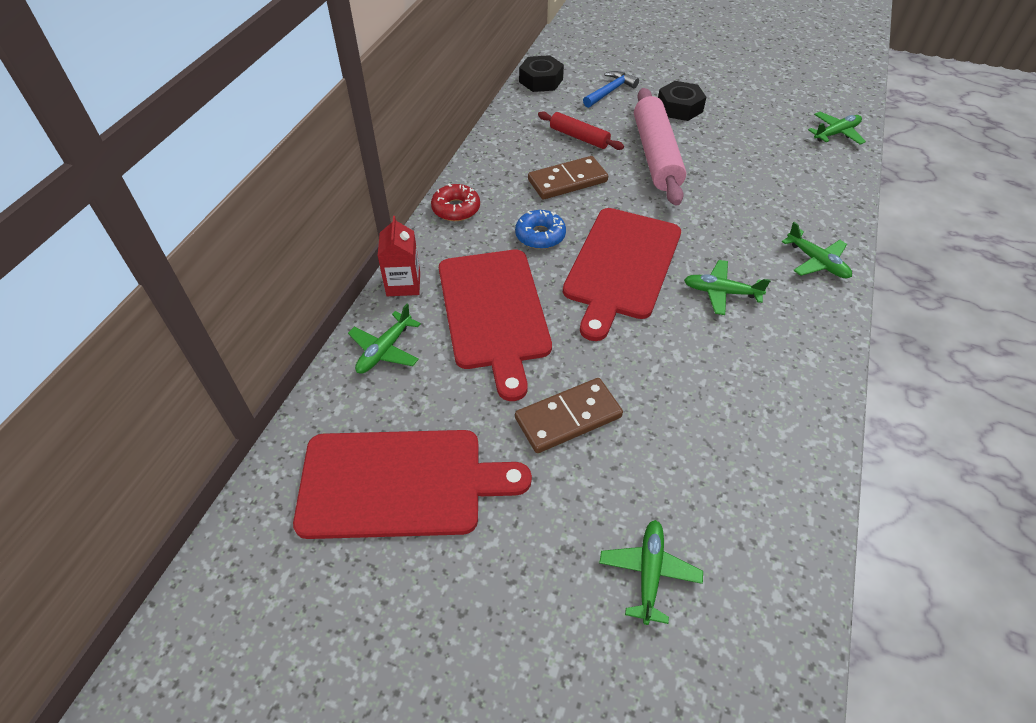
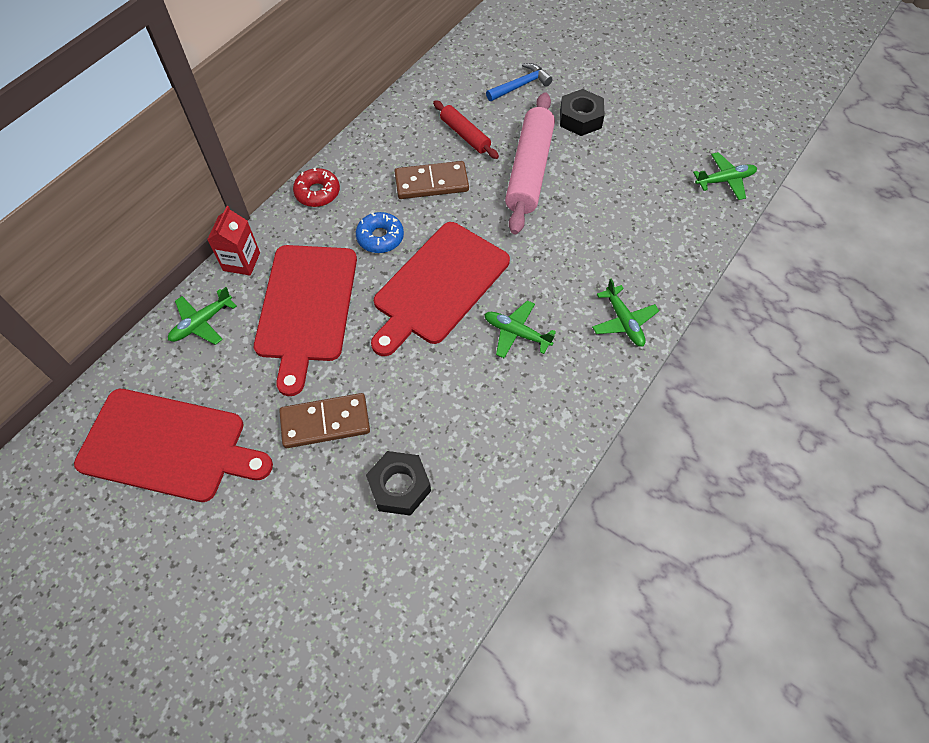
camera: 15 degrees right, 10 degrees up
(541, 80) = (458, 60): black nut -> black nut (399, 486)
(649, 572) = (328, 572): green plane -> none

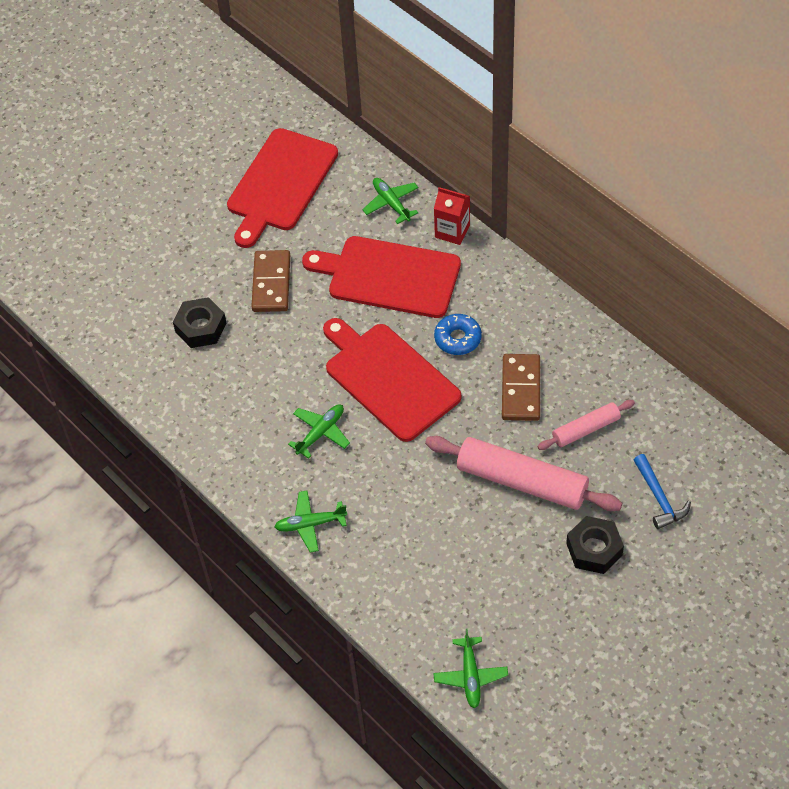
camera: 105 degrees right, 5 degrees down
(317, 192) = (526, 292): red donut -> none
(465, 135) = (585, 429): red rolling pin -> pink rolling pin

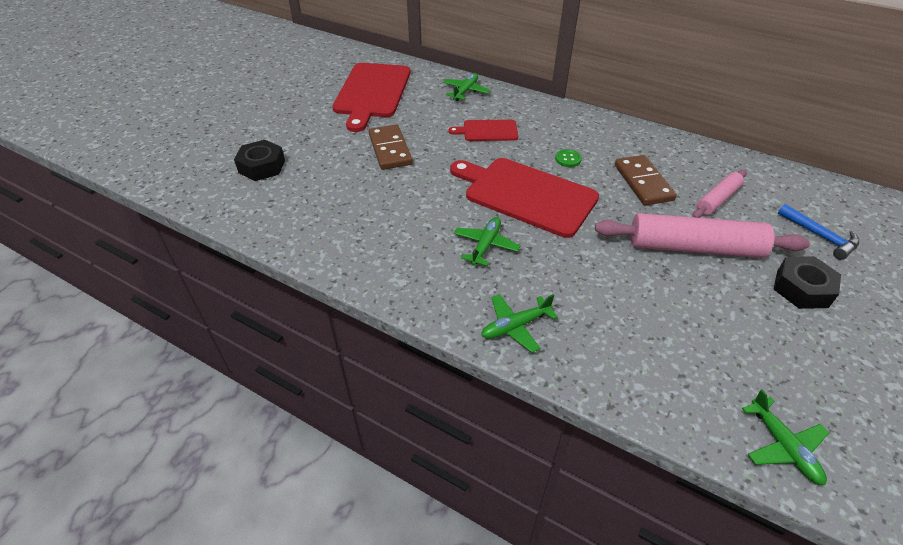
camera: 20 degrees left, 10 degrees down
(200, 327) = (337, 188): black nut -> black nut (262, 166)
(389, 276) = (487, 131): red cutting board -> red cutting board, size x0.51
(391, 203) = (465, 91): green plane -> green plane turned 75 degrees clockwise
(452, 231) = (522, 99): red carton -> none
(458, 338) = (568, 159): blue donut -> green button

